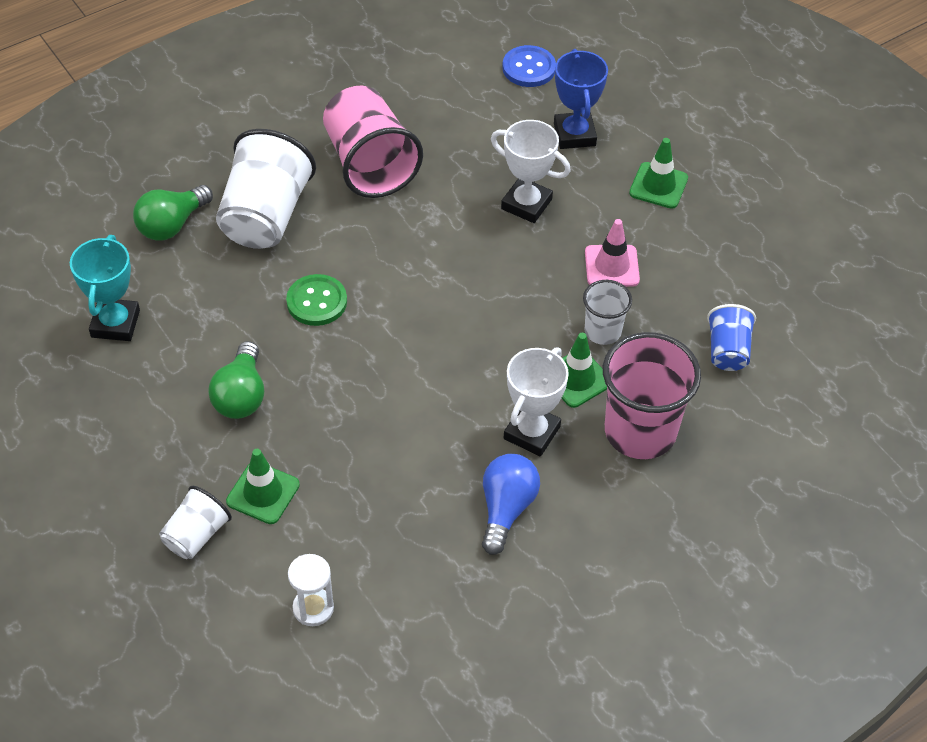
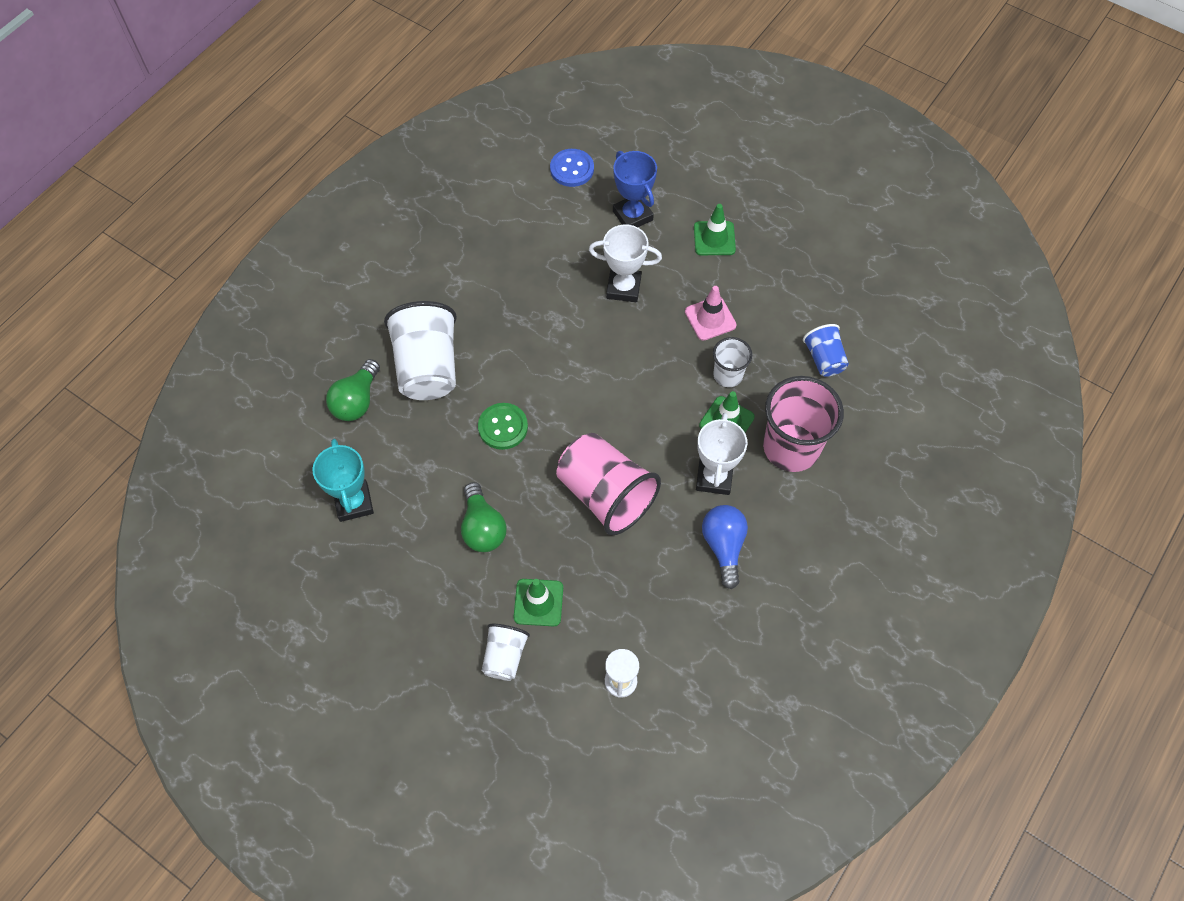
camera: 20 degrees left, 10 degrees up
(369, 164) = (488, 294): pink cup -> pink cup (605, 495)

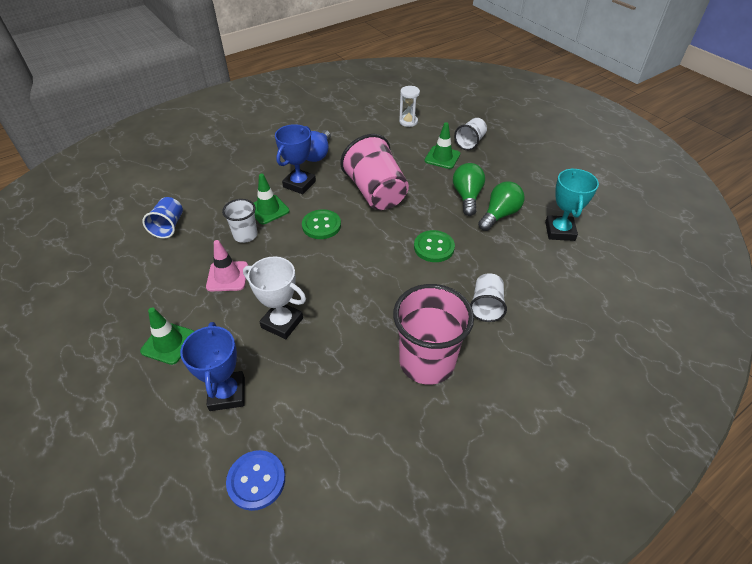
camera: 160 degrees left, 15 degrees down
(356, 401) = (554, 297): green light bulb -> green light bulb (499, 215)
(427, 367) = (486, 306): white cup -> white cup, size x0.54
(648, 417) = (321, 225): none -> green button
(714, 478) = (299, 184): white trophy -> blue trophy
(791, 448) = (238, 186): pink cup -> pink cup (427, 362)

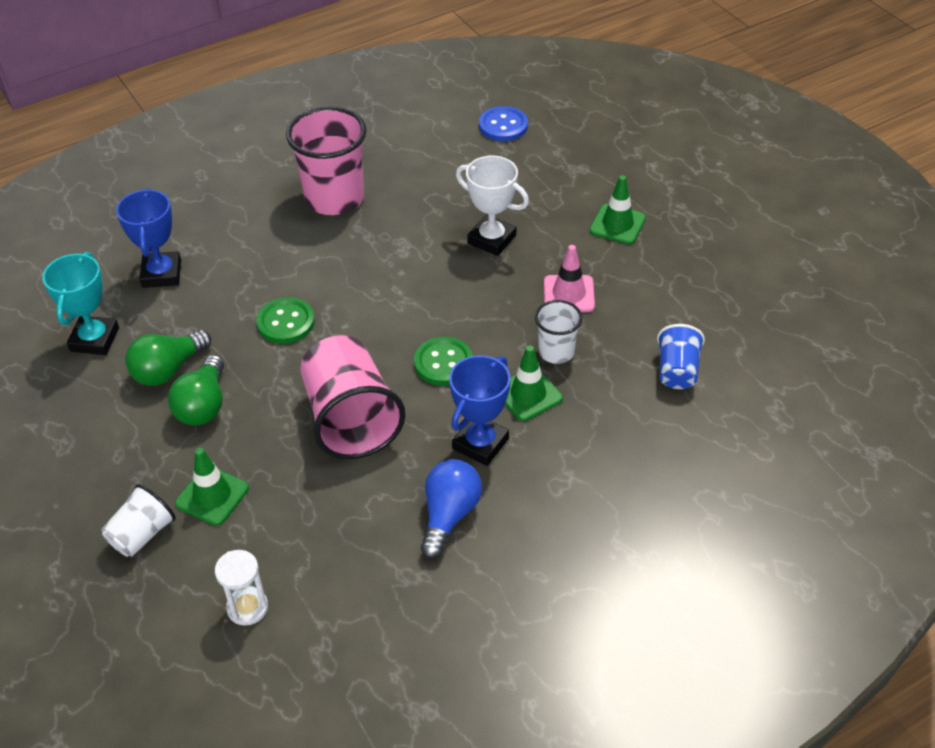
camera: 175 degrees left, 0 degrees up
(227, 393) = (541, 181): blue trophy -> blue trophy (162, 274)
(486, 306) = (247, 248): white cup -> none

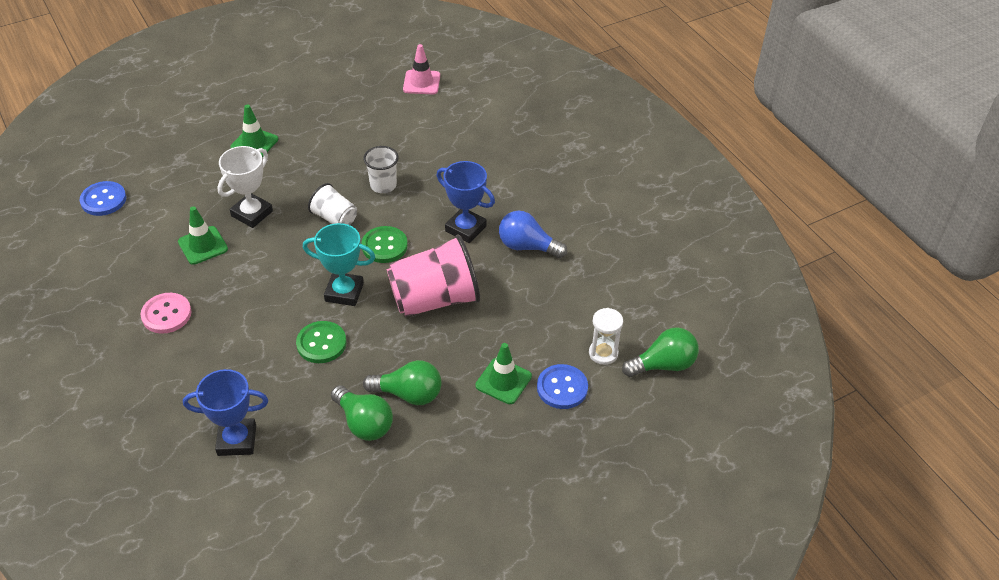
camera: 90 degrees left, 0 degrees up
(95, 339) = (316, 485): turquoise trophy -> turquoise trophy (344, 292)
(142, 534) = (539, 423): white cup -> white cup (335, 218)
(194, 559) = (562, 388): none -> blue button
(220, 684) = (663, 365): none -> green light bulb
(334, 198) = (166, 314): pink cup -> pink button
(528, 394) = (422, 202): green traffic cone -> green traffic cone (203, 245)
(569, 294) = (325, 175): pink traffic cone -> pink traffic cone (421, 82)
(677, 371) = (411, 129): blue cup -> none

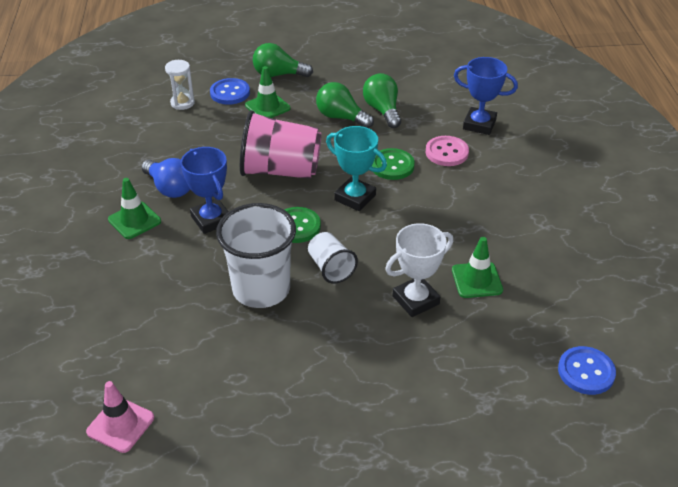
camera: 155 degrees left, 5 degrees down
(166, 314) = (523, 224): pink button -> pink button (446, 152)
(254, 143) = (384, 396): green traffic cone -> green traffic cone (134, 220)
(383, 185) = (261, 289): white cup -> white cup, size x1.86
(663, 365) = (148, 86): green light bulb -> green light bulb (278, 74)

